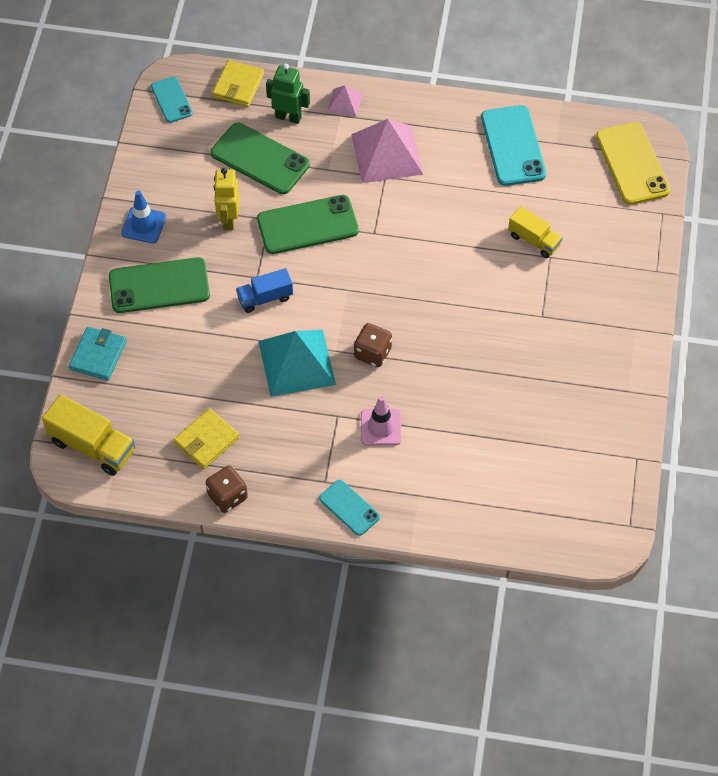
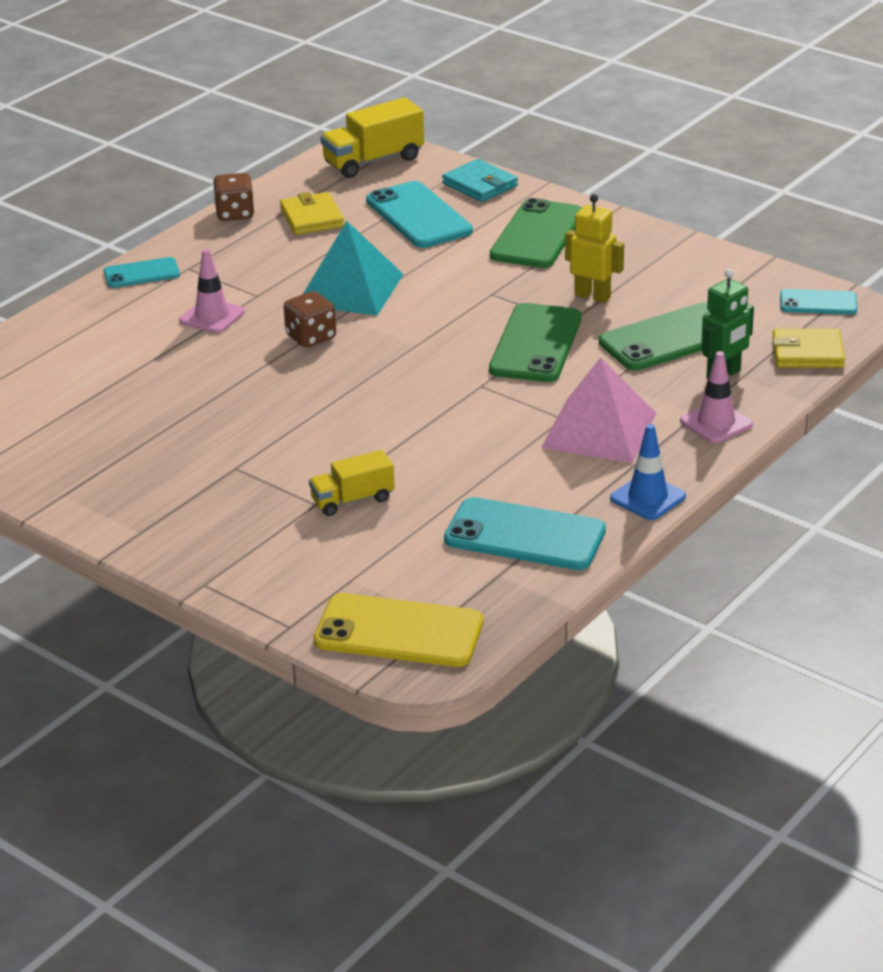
camera: 120 degrees right, 25 degrees down
(144, 225) = (632, 244): blue traffic cone -> blue traffic cone (648, 497)
(168, 372) = (419, 216): none -> turquoise phone
(238, 86) = (807, 353): yellow wallet -> yellow wallet turned 45 degrees counterclockwise
(265, 298) = (457, 291): blue truck -> none
(344, 102) = (716, 423): pink pyramid -> pink traffic cone

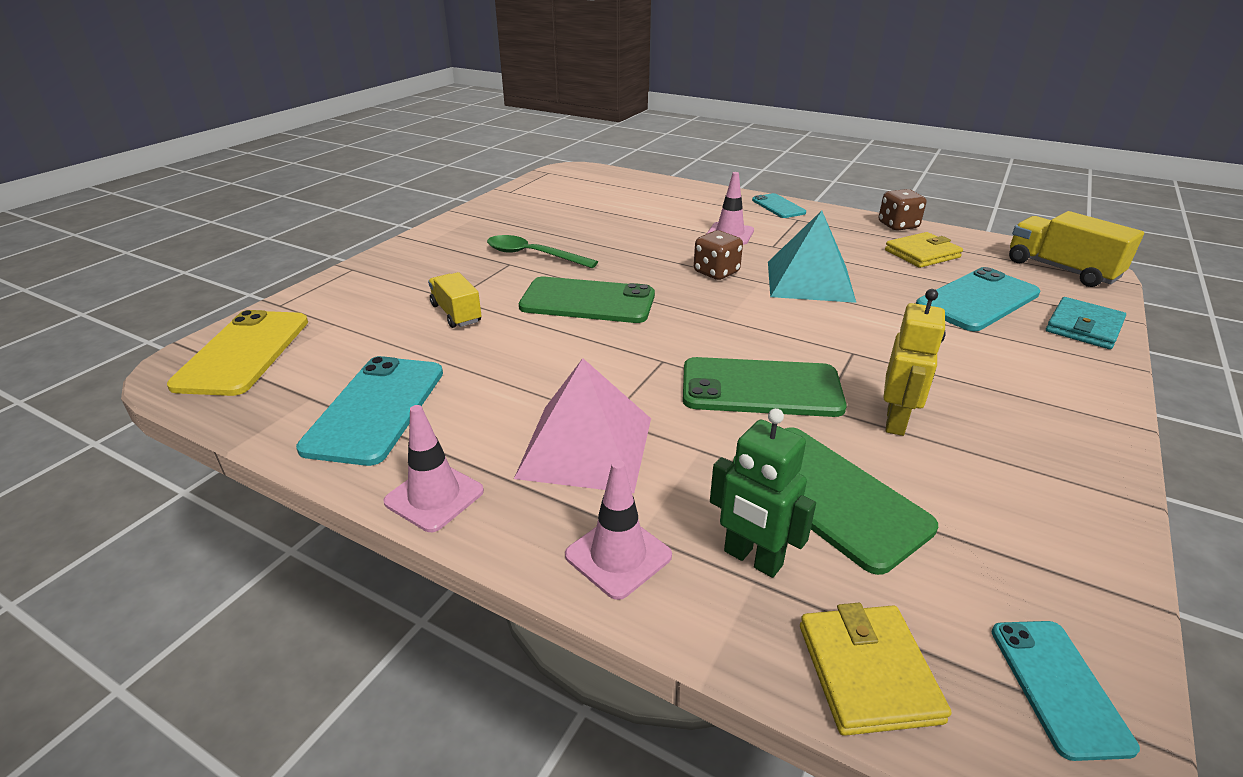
camera: 80 degrees right, 0 degrees up
(217, 451) = (533, 255): none -> green spoon
(537, 235) = (1008, 371): green phone -> green phone (587, 301)
(648, 497) = (434, 496): blue traffic cone -> pink traffic cone

